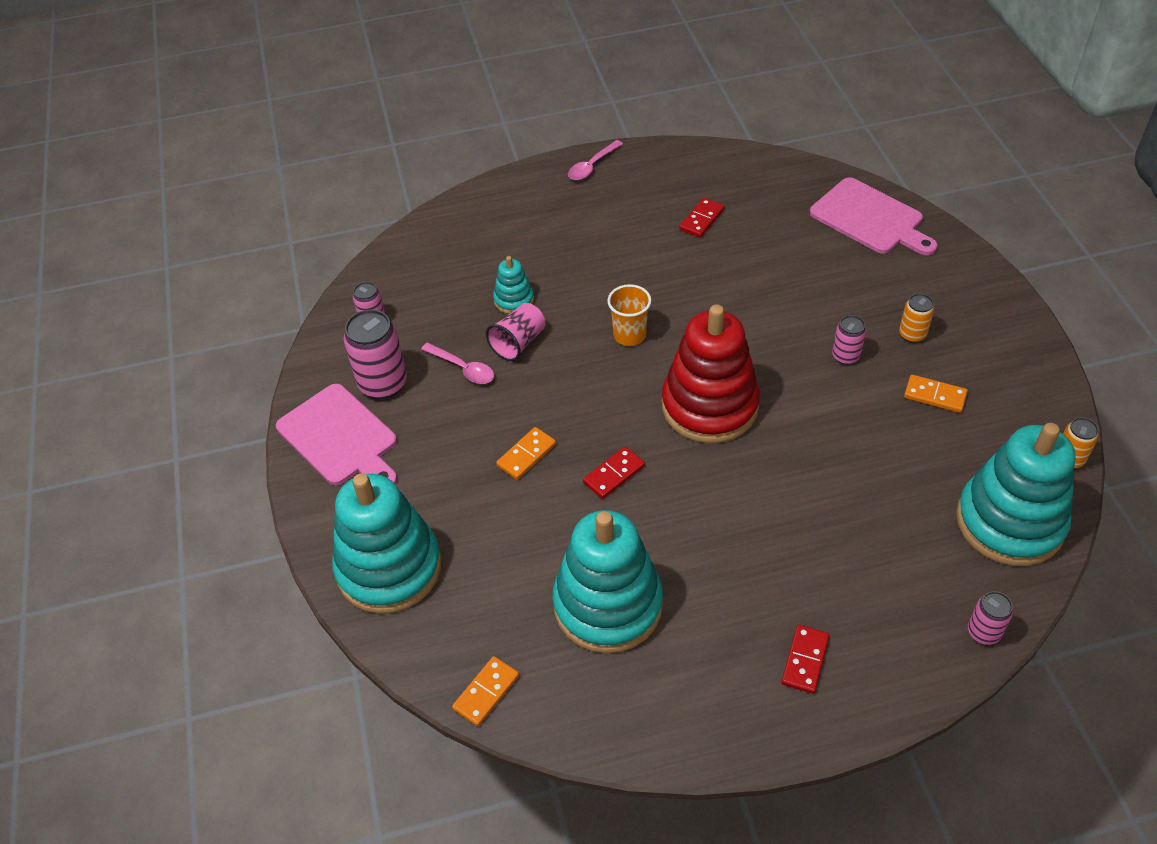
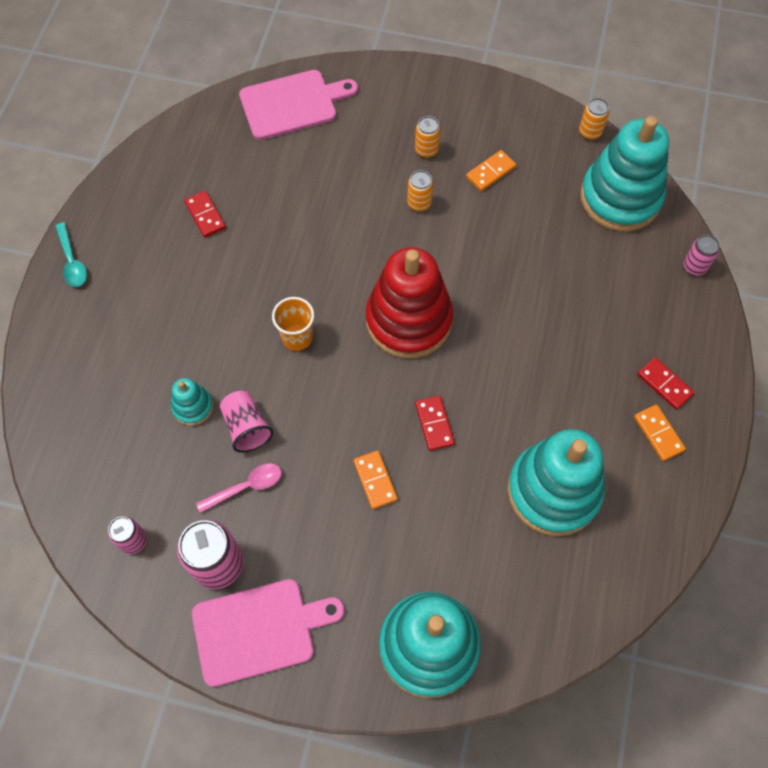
camera: 65 degrees left, 15 degrees up
(486, 692) = (586, 619): orange domino -> orange domino (658, 433)
(592, 166) = (72, 261): pink spoon -> turquoise spoon
(845, 356) = (419, 203): pink can -> orange can

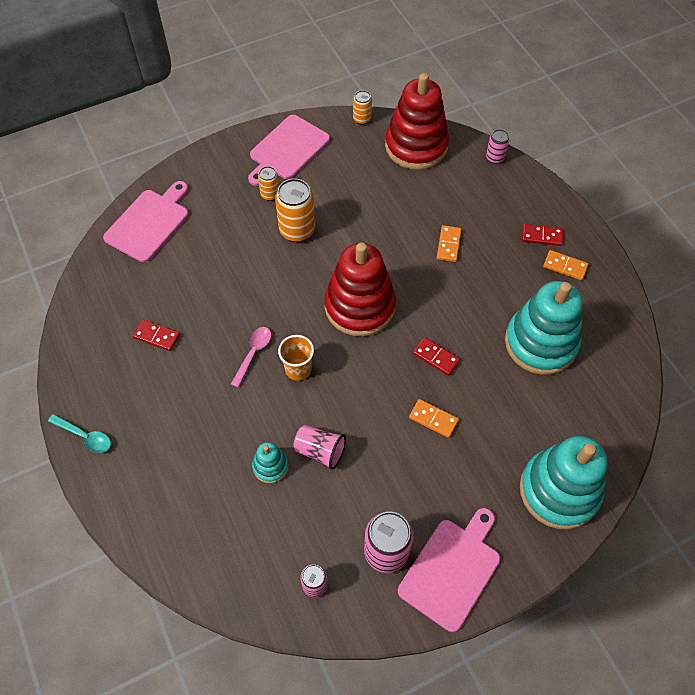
camera: 40 degrees left, 5 degrees down
(246, 487) = (356, 488): pink spoon -> pink spoon (253, 353)
(419, 203) = (297, 230): orange can -> orange can, size x1.80
(484, 116) = (287, 150): none -> pink cutting board
(490, 172) = (324, 181): orange domino -> orange domino (448, 245)
(620, 198) = (416, 146): turquoise stacking toy -> red stacking toy

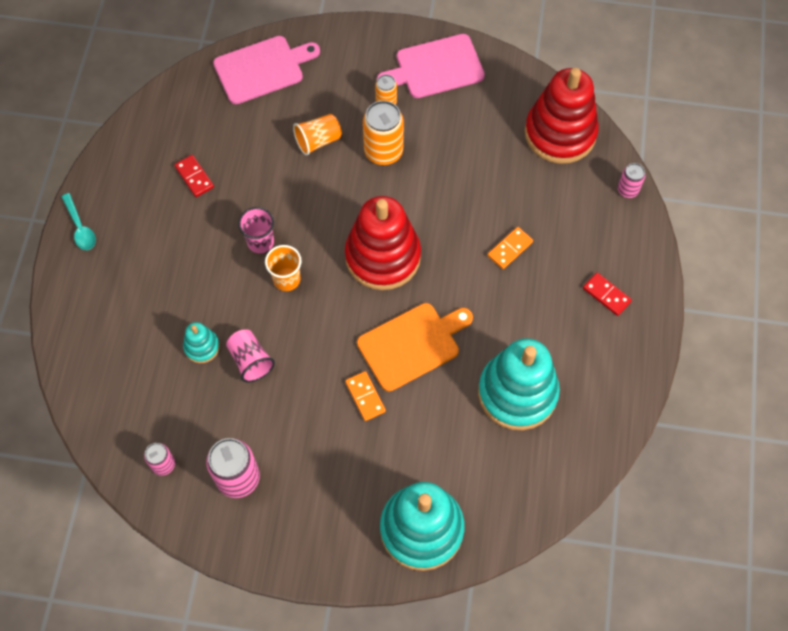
camera: 35 degrees right, 5 degrees up
(239, 251) = (318, 141): none -> orange cup
(253, 353) = (260, 242): pink spoon -> pink cup
(362, 119) = (530, 76): orange can -> none
(436, 357) = (412, 344): red domino -> orange cutting board
(451, 570) = (278, 529): pink cutting board -> none
(565, 266) = (603, 337): orange domino -> none

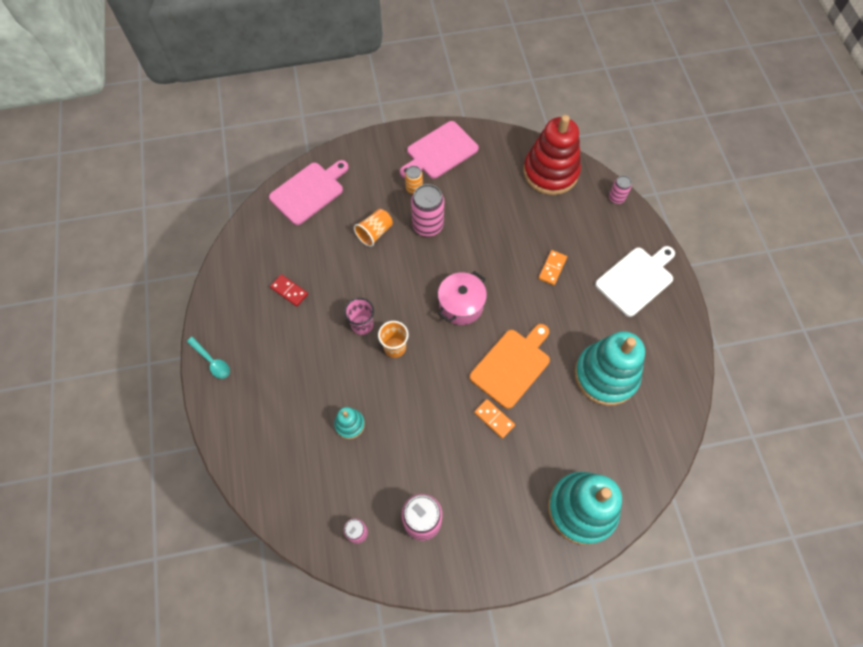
camera: 20 degrees left, 0 degrees up
(250, 360) = (393, 422): pink cup -> none
(383, 152) = (427, 226): orange can -> pink can
(383, 256) = (461, 305): red stacking toy -> pink pot
(606, 295) = (636, 279): red domino -> white cutting board

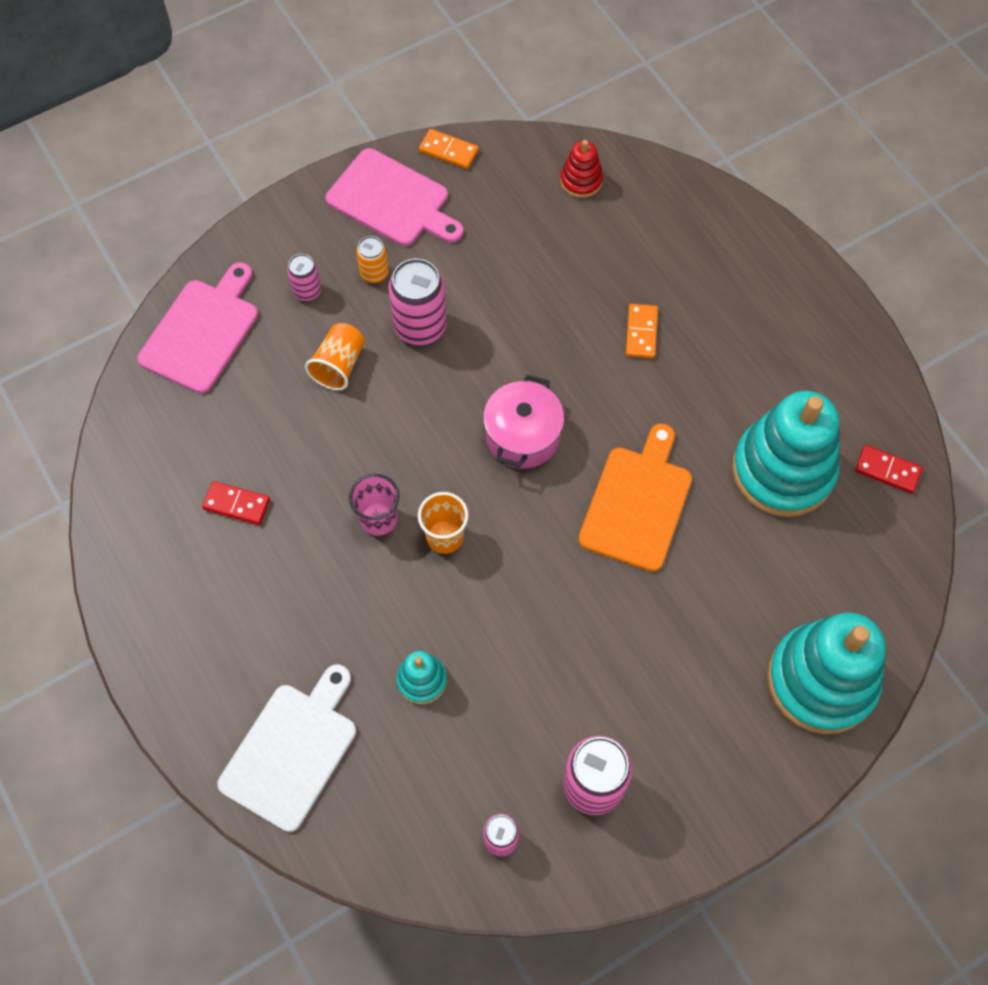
camera: 20 degrees left, 0 degrees up
(212, 361) = (155, 659): turquoise spoon -> none
(440, 151) = (392, 200): pink cutting board -> pink cutting board turned 90 degrees counterclockwise
(494, 419) = (641, 593): orange domino -> orange domino (448, 151)
(550, 172) = (581, 181): red stacking toy -> red stacking toy, size x0.46
(616, 198) = (698, 191): pink can -> pink can (307, 291)
(636, 279) = (774, 309): white cutting board -> white cutting board (292, 751)
(670, 397) = (887, 470): none -> red domino

